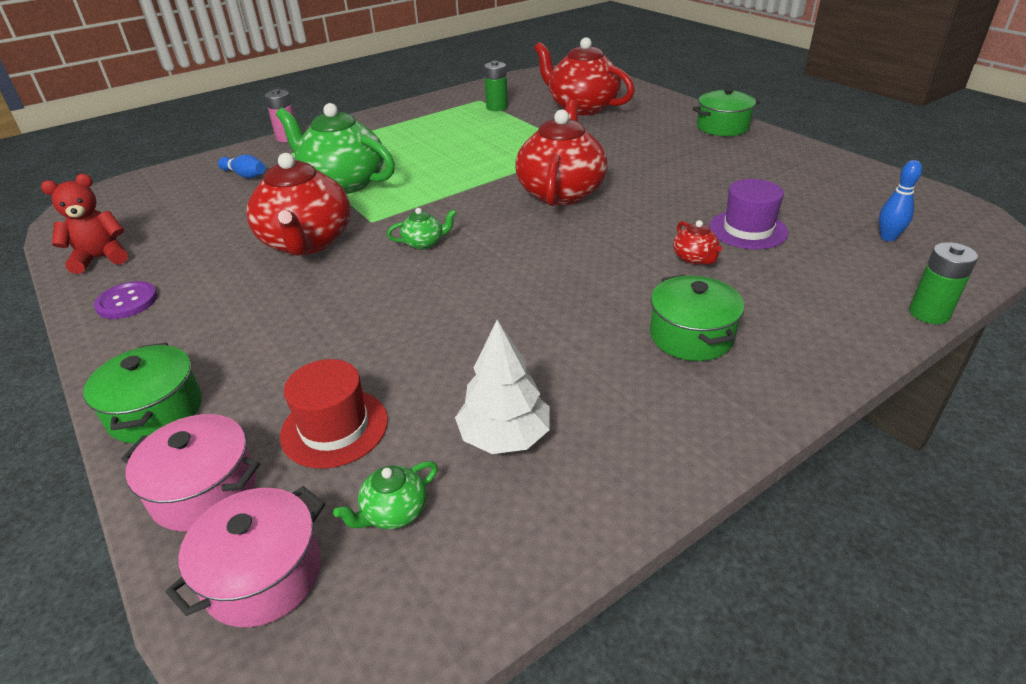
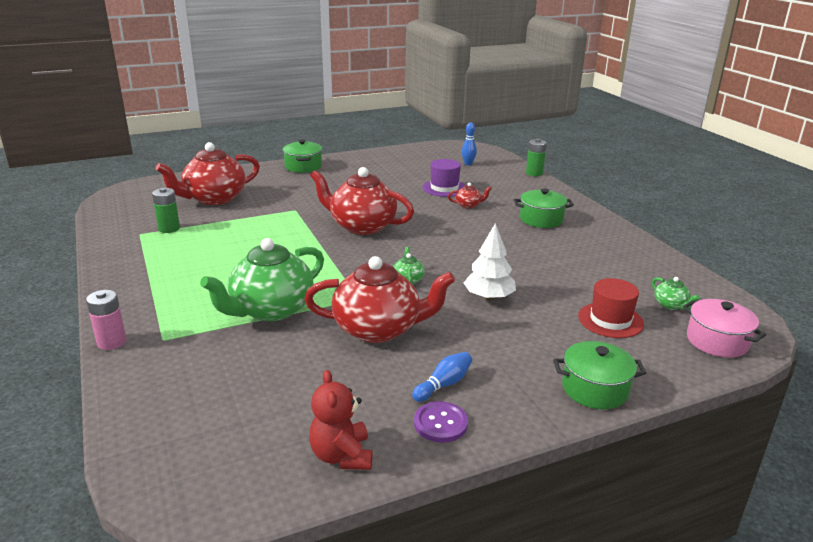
camera: 80 degrees left, 10 degrees down
(205, 490) = (664, 363): pink pot -> none
(245, 175) = (198, 368): blue bowling pin -> blue bowling pin (443, 384)
(504, 436) = (616, 273): white tree -> white tree (489, 297)

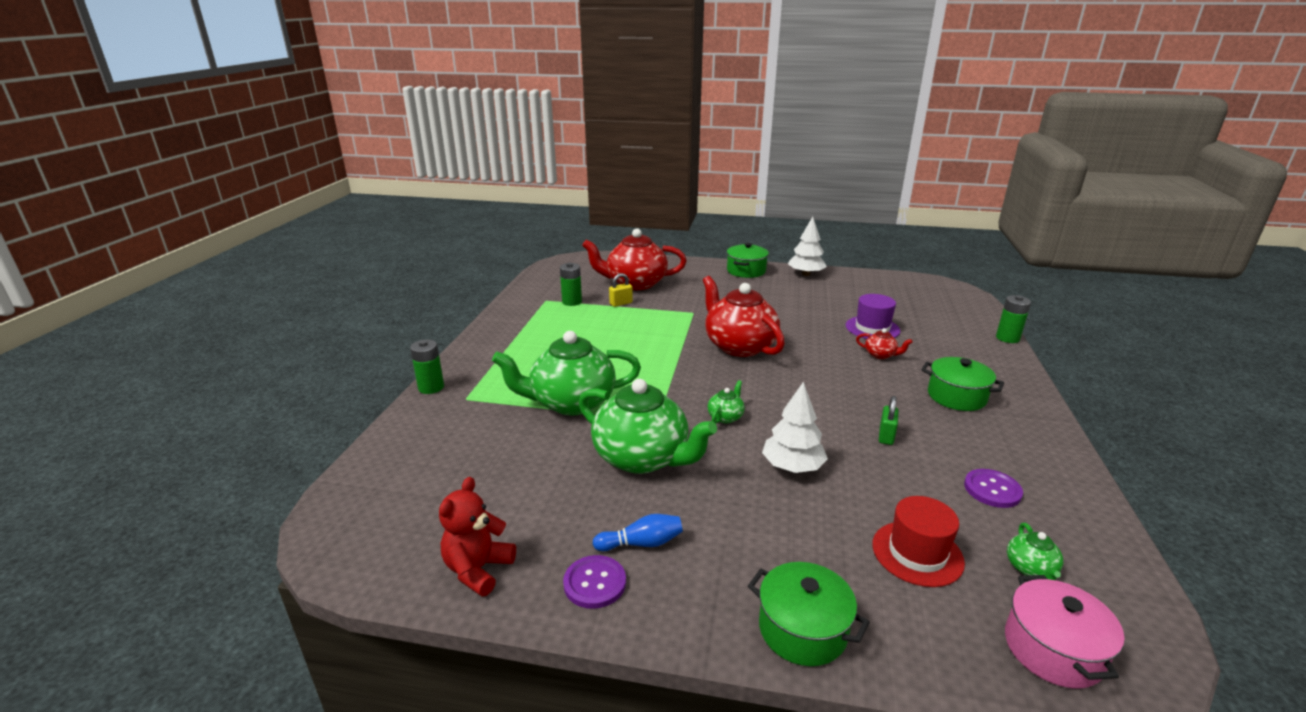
camera: 35 degrees right, 0 degrees up
(112, 342) = (431, 387): pink battery -> green battery
(220, 218) = (621, 303): none -> yellow padlock
(354, 159) = (806, 274): none -> white tree
(378, 329) = (642, 458): red teapot -> green teapot
(468, 164) = (930, 307): blue bowling pin -> none
(525, 257) = (886, 436): none -> green padlock
(613, 269) = (992, 490): none -> purple button

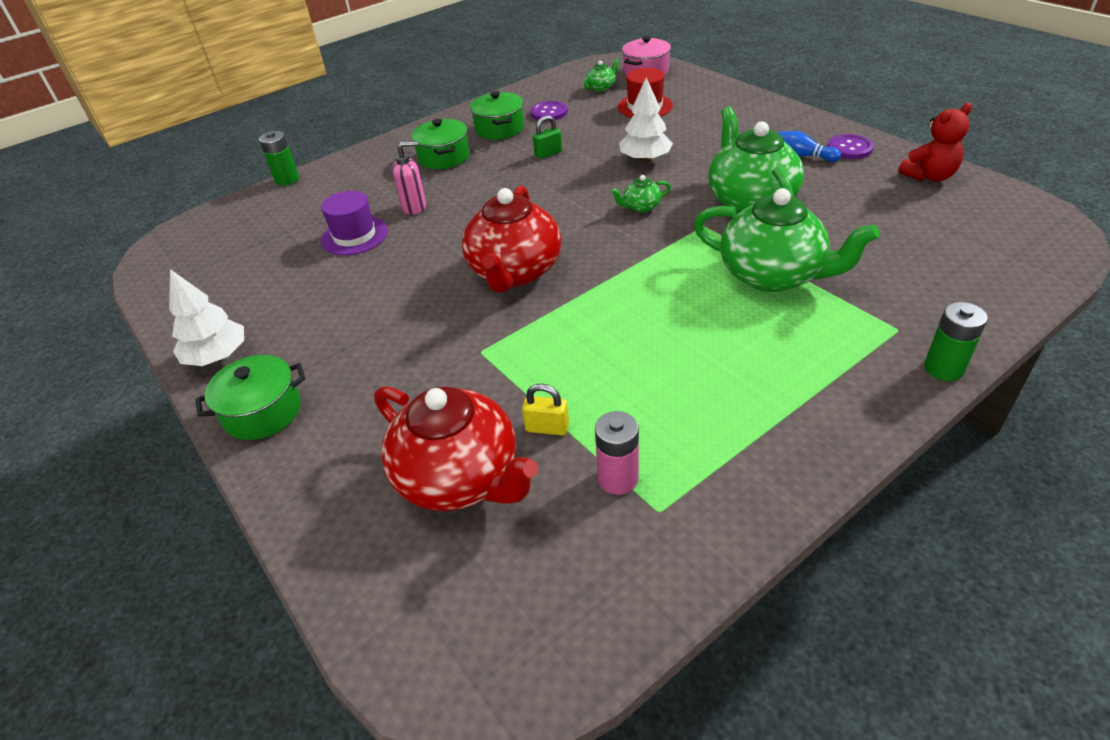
camera: 135 degrees left, 15 degrees up
(572, 302) = (618, 478): green battery -> pink battery
(802, 629) = (749, 103): green pot -> green pot (499, 129)
(880, 355) = (414, 207): red teapot -> pink soap dispenser

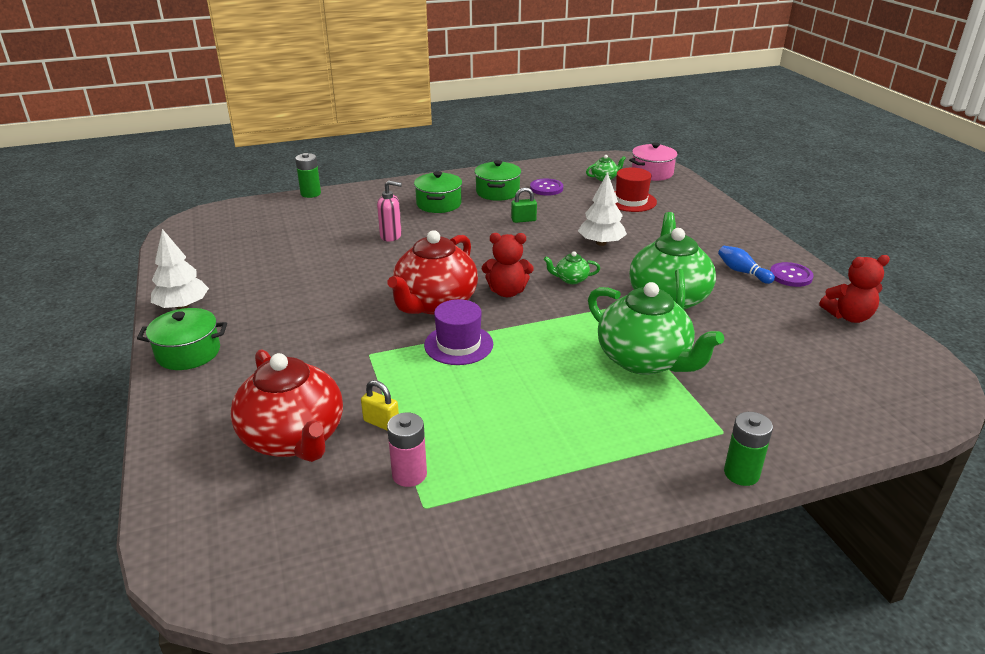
camera: 15 degrees right, 10 degrees down
(354, 236) = (332, 246): purple hat -> purple hat (458, 344)
(584, 238) = (507, 292): none -> red teddy bear

